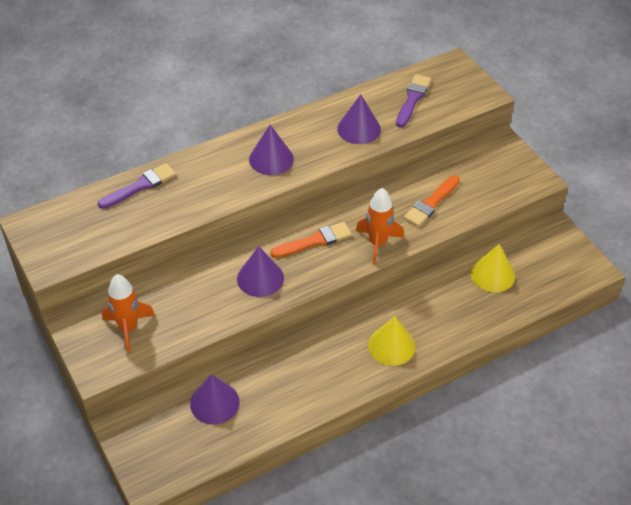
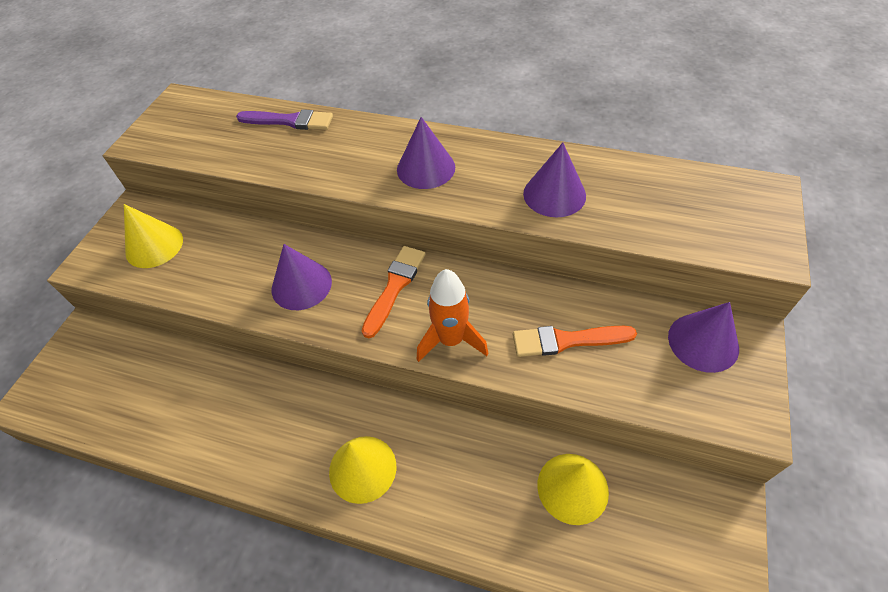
camera: 50 degrees right, 5 degrees up
(128, 328) = (154, 246): orange rocket -> yellow cone
(214, 403) = (159, 375): purple cone -> purple cone (703, 342)
(314, 241) = (394, 287): orange brush -> orange brush turned 90 degrees counterclockwise
(412, 99) = (660, 200): purple brush -> none

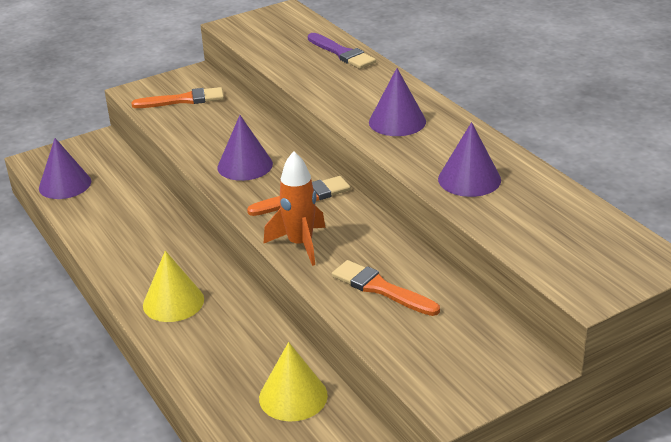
camera: 40 degrees right, 20 degrees down
(154, 246) = (183, 100): yellow cone -> orange brush
(703, 342) = (485, 347): purple cone -> purple cone (65, 184)

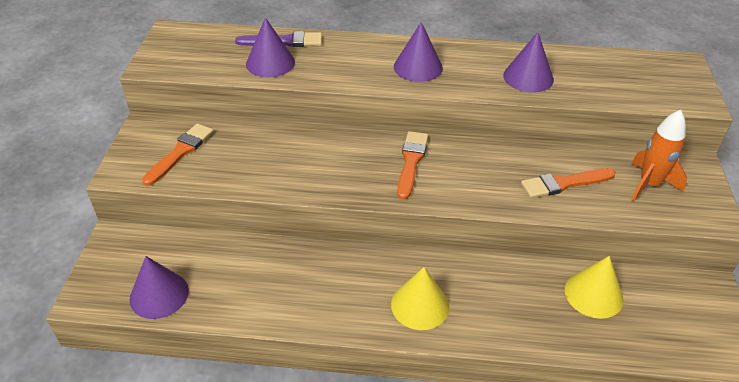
camera: 55 degrees left, 10 degrees up
(245, 165) = (330, 168): purple cone -> purple cone (270, 63)
(300, 244) = (473, 193): orange rocket -> orange rocket (649, 184)

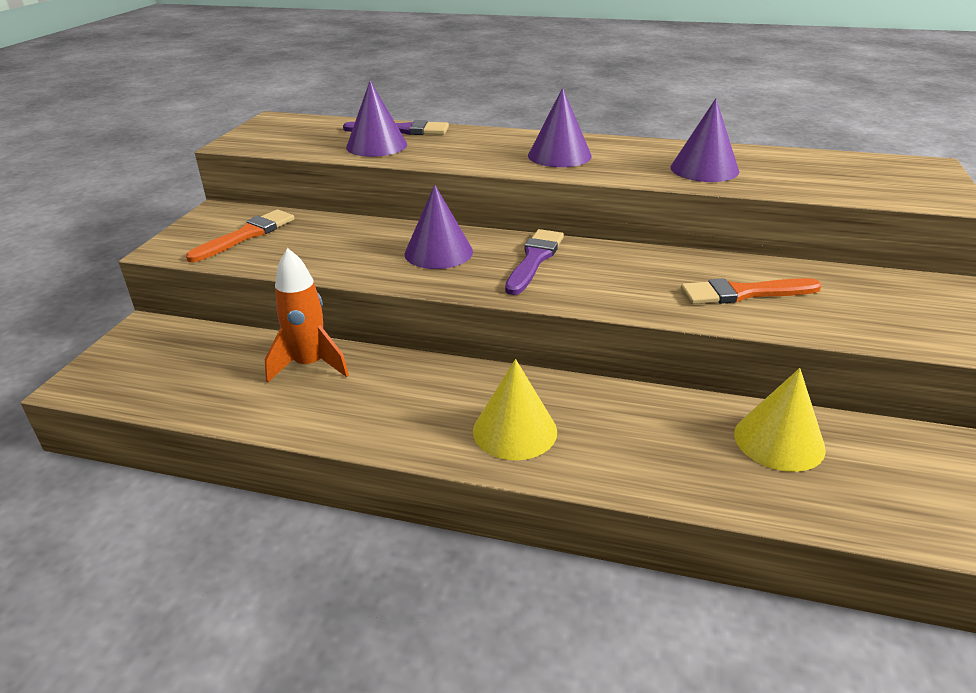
camera: 10 degrees right, 10 degrees down
(159, 294) = (170, 388): purple cone -> purple cone (438, 252)
(411, 162) = (534, 260): orange brush -> purple brush
(649, 184) = (872, 302): orange rocket -> orange rocket (309, 365)

